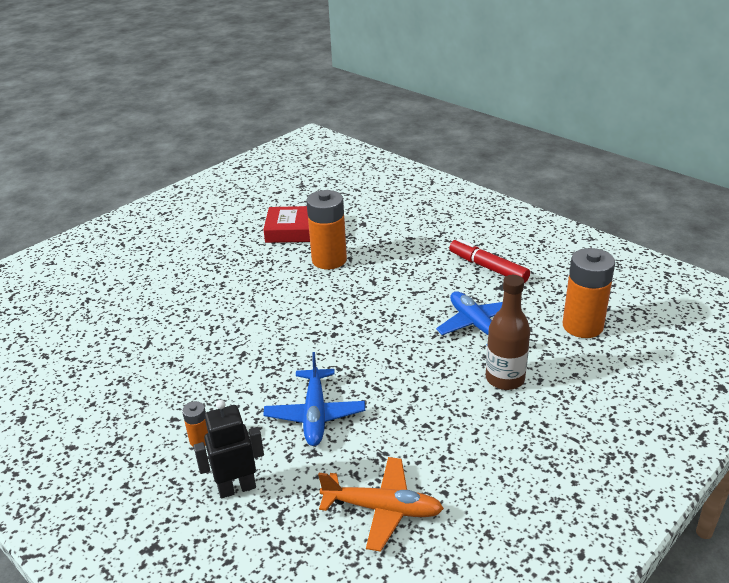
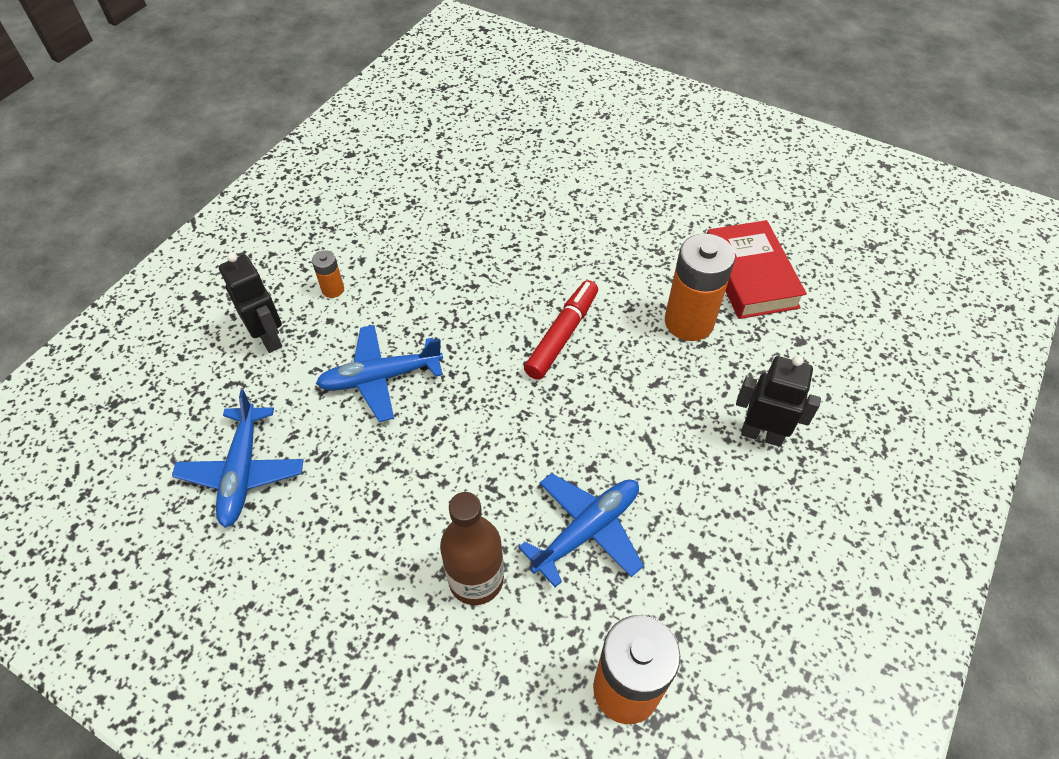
camera: 75 degrees right, 20 degrees up
(382, 509) = (242, 472): orange plane -> blue plane
(426, 249) = (761, 434): none -> black robot
(488, 267) = (744, 529): red marker -> red marker (562, 335)

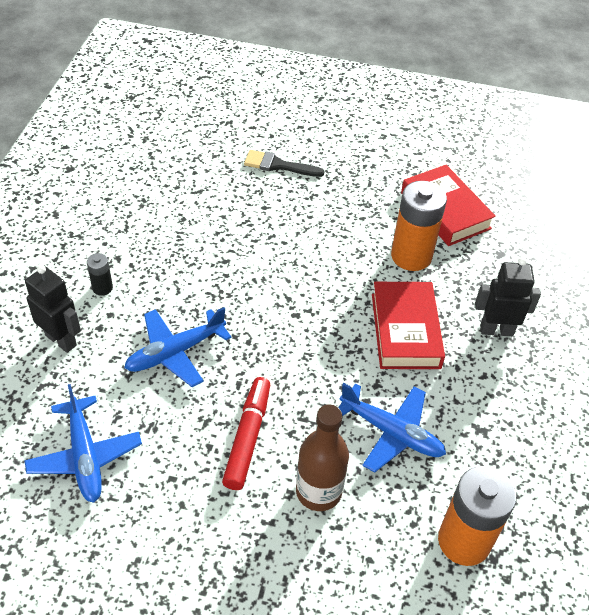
camera: 20 degrees left, 5 degrees down
(333, 289) = (102, 288): orange battery -> black battery
(562, 335) = (315, 286): red marker -> red marker (248, 437)
(573, 188) = (278, 165): none -> black brush
(587, 530) = (391, 433): blue plane -> blue plane turned 90 degrees clockwise
(649, 410) = (405, 330): none -> red book

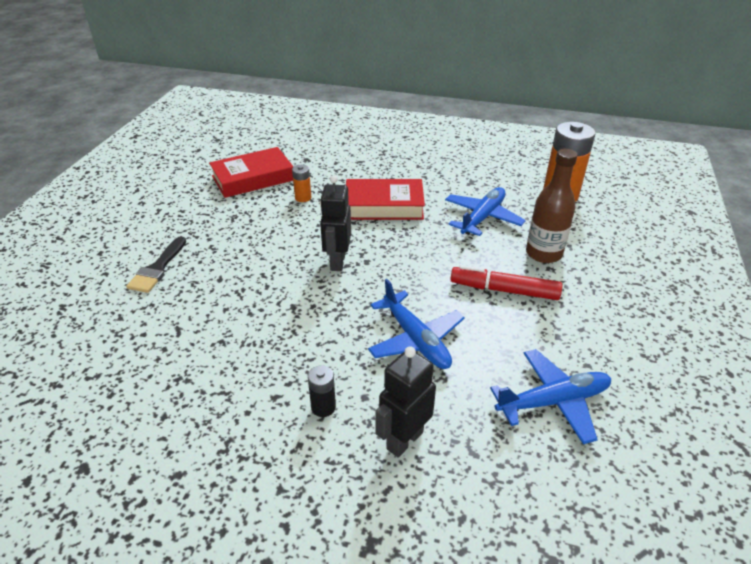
camera: 85 degrees left, 10 degrees down
(411, 256) = (303, 198): orange battery -> orange battery, size x0.47
(496, 330) = (382, 168): black robot -> black robot (337, 262)

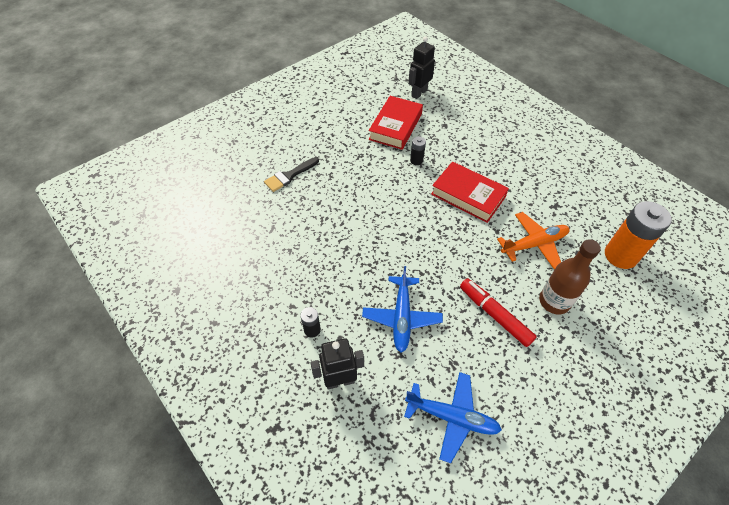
camera: 35 degrees right, 15 degrees up
(253, 178) = (395, 126): red book -> red book turned 75 degrees counterclockwise
(303, 198) = (416, 160): orange battery -> black battery
(337, 262) = (399, 228): black robot -> black robot (419, 93)
(482, 218) = (534, 244): blue plane -> orange plane

